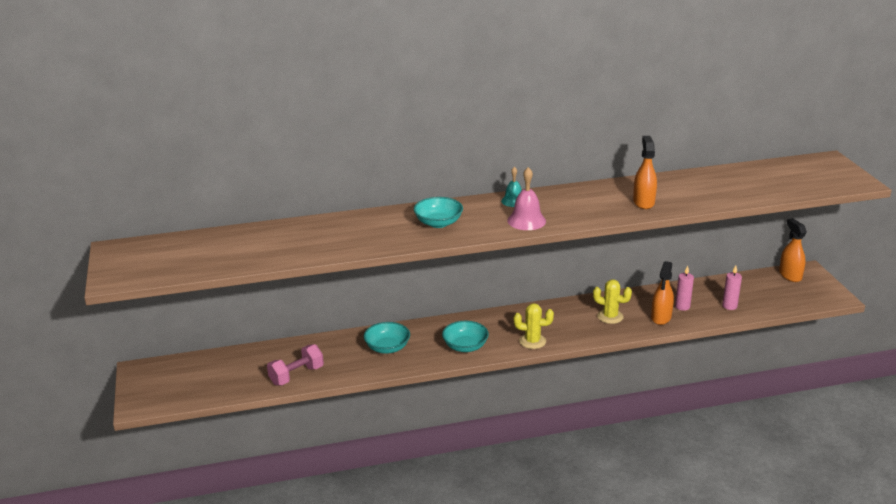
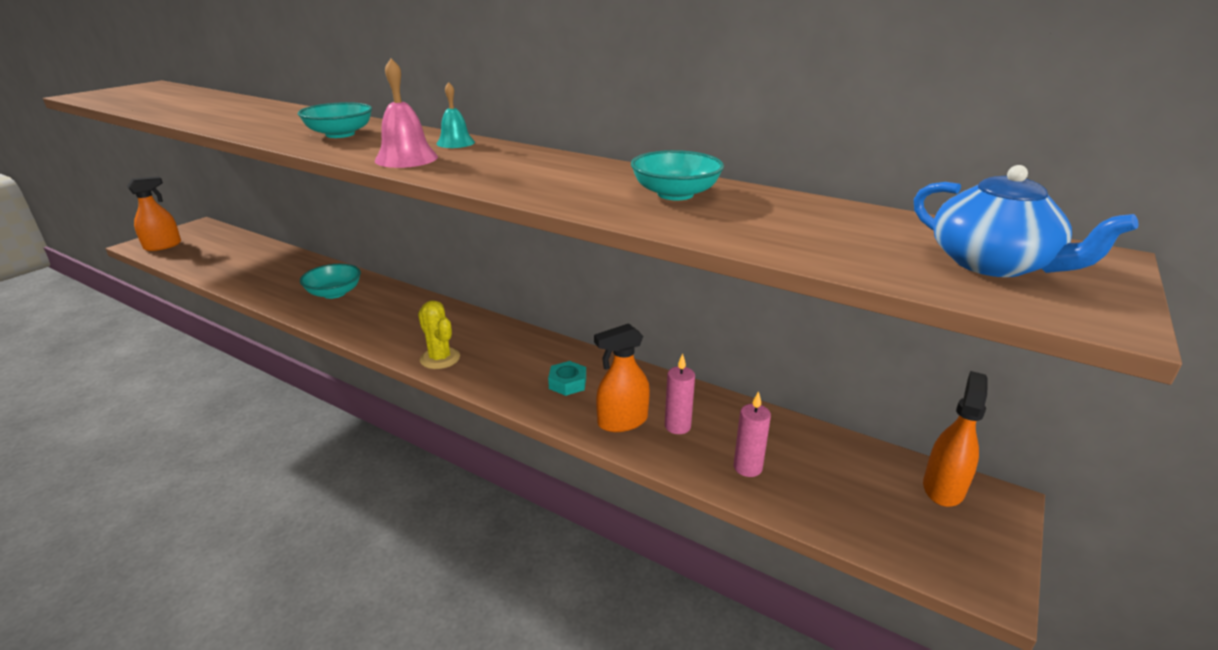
camera: 45 degrees right, 0 degrees up
(296, 375) = (240, 277): pink dumbbell -> none
(465, 346) = (381, 327): turquoise bowl -> turquoise bowl (675, 194)
(610, 316) = (567, 383): yellow cactus -> turquoise nut
(643, 202) = (581, 190): orange spray bottle -> orange spray bottle (163, 246)
(814, 175) = (992, 264): none -> blue teapot

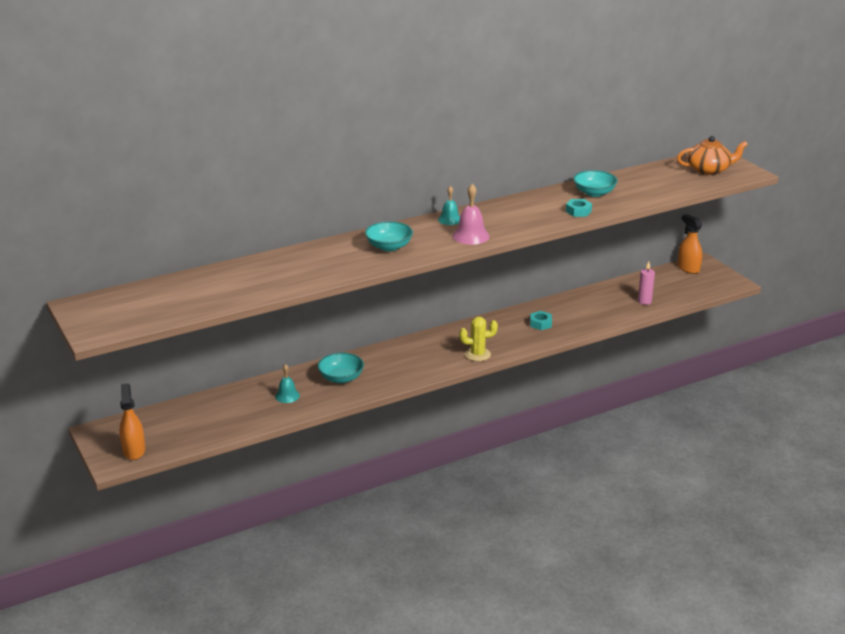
camera: 60 degrees left, 0 degrees up
(284, 278) = (287, 396): none -> turquoise bell
(576, 197) = (578, 211): none -> turquoise nut
(622, 421) = (587, 319): orange spray bottle -> none
(677, 426) = (603, 307): pink candle -> none
(992, 264) = (709, 170): blue teapot -> orange teapot

